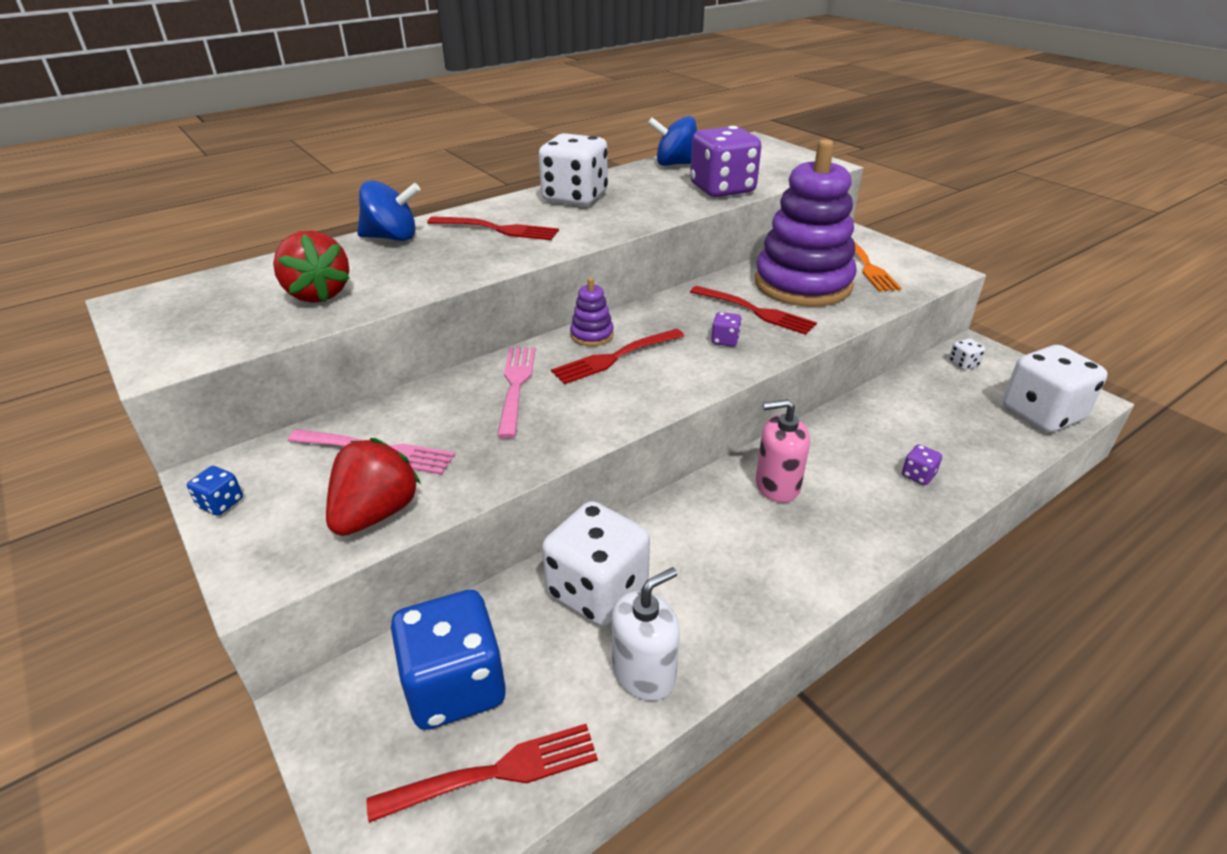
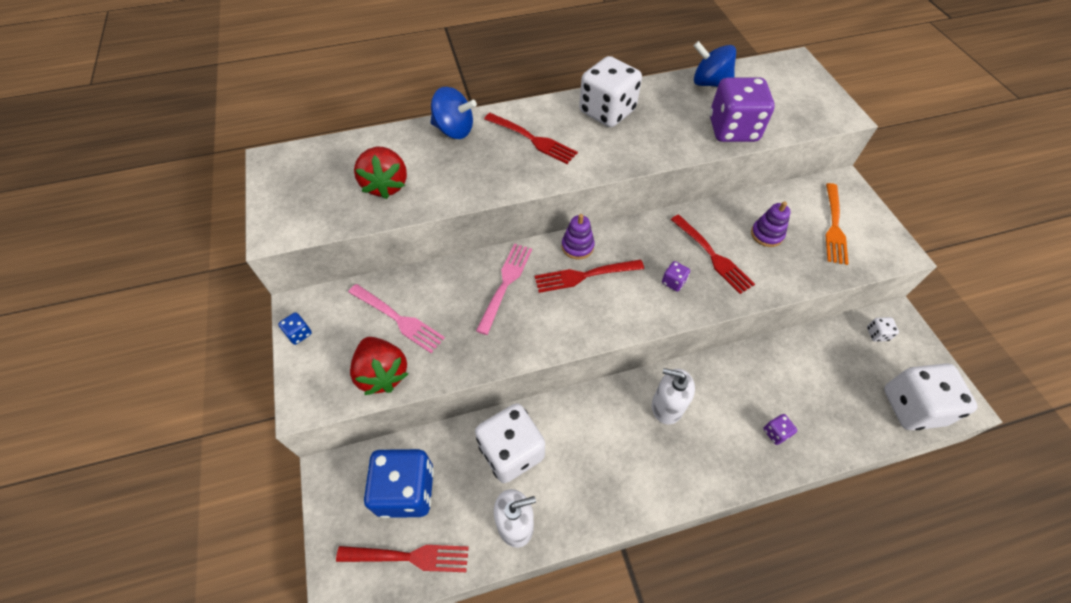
camera: 20 degrees right, 20 degrees up
(376, 513) = (382, 374): red strawberry -> red strawberry turned 105 degrees clockwise
(777, 485) = (667, 406): pink soap dispenser -> white soap dispenser
(802, 284) = (767, 234): purple stacking toy -> purple stacking toy, size x0.40

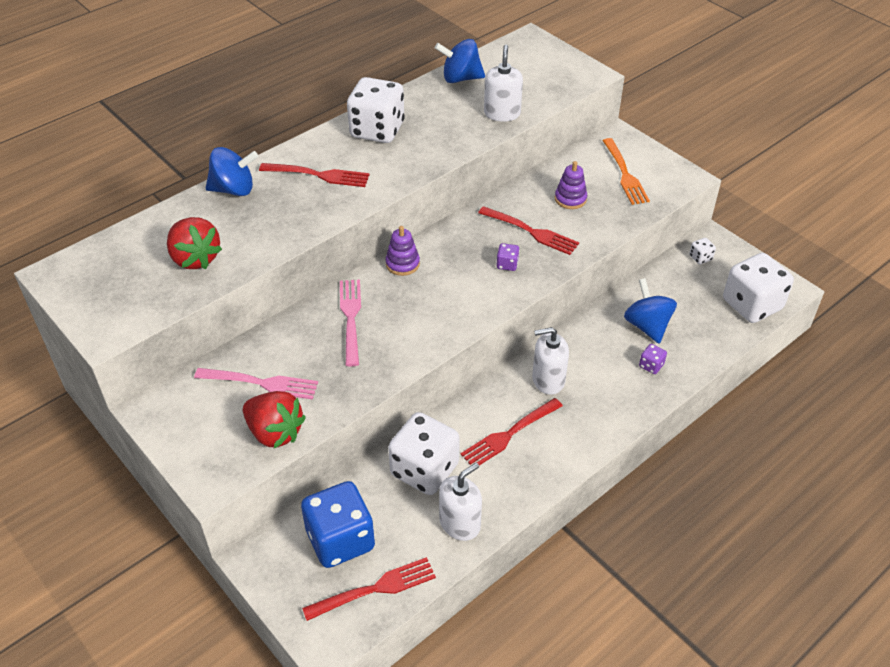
camera: 25 degrees left, 10 degrees down
(299, 334) = (165, 431): blue dice -> none
(585, 275) = (423, 285): red fork -> red fork (510, 434)
(733, 129) = (502, 113): purple dice -> white soap dispenser
(790, 387) = (647, 326): none -> blue spinning top

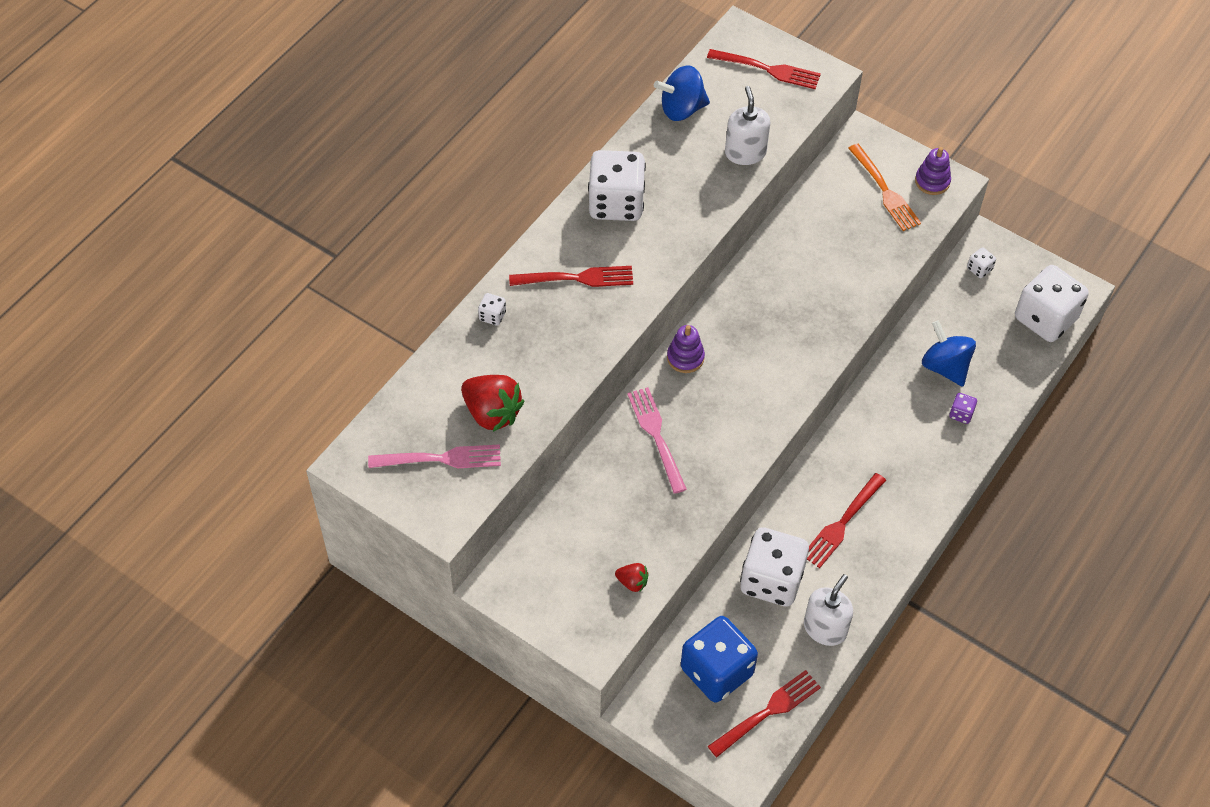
camera: 15 degrees left, 10 degrees up
(234, 189) = (492, 316): blue spinning top -> white dice
(260, 383) = (594, 531): pink fork -> pink fork (440, 459)
(275, 432) = (632, 582): red strawberry -> red strawberry, size x0.50
(507, 264) = (795, 336): purple dice -> none
(530, 231) = (806, 288): red fork -> red fork (767, 69)
(548, 380) = (862, 453): white soap dispenser -> none
(570, 199) = (836, 236): purple stacking toy -> purple stacking toy (932, 181)

